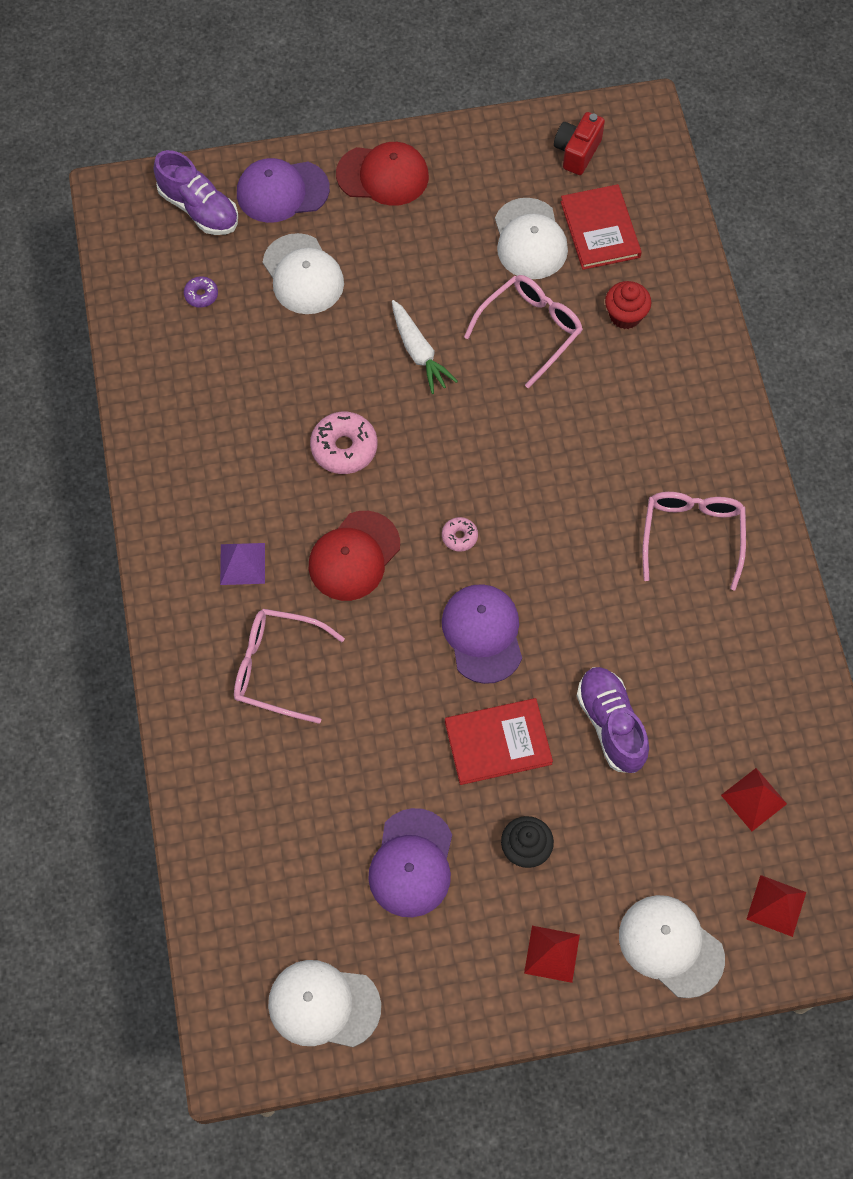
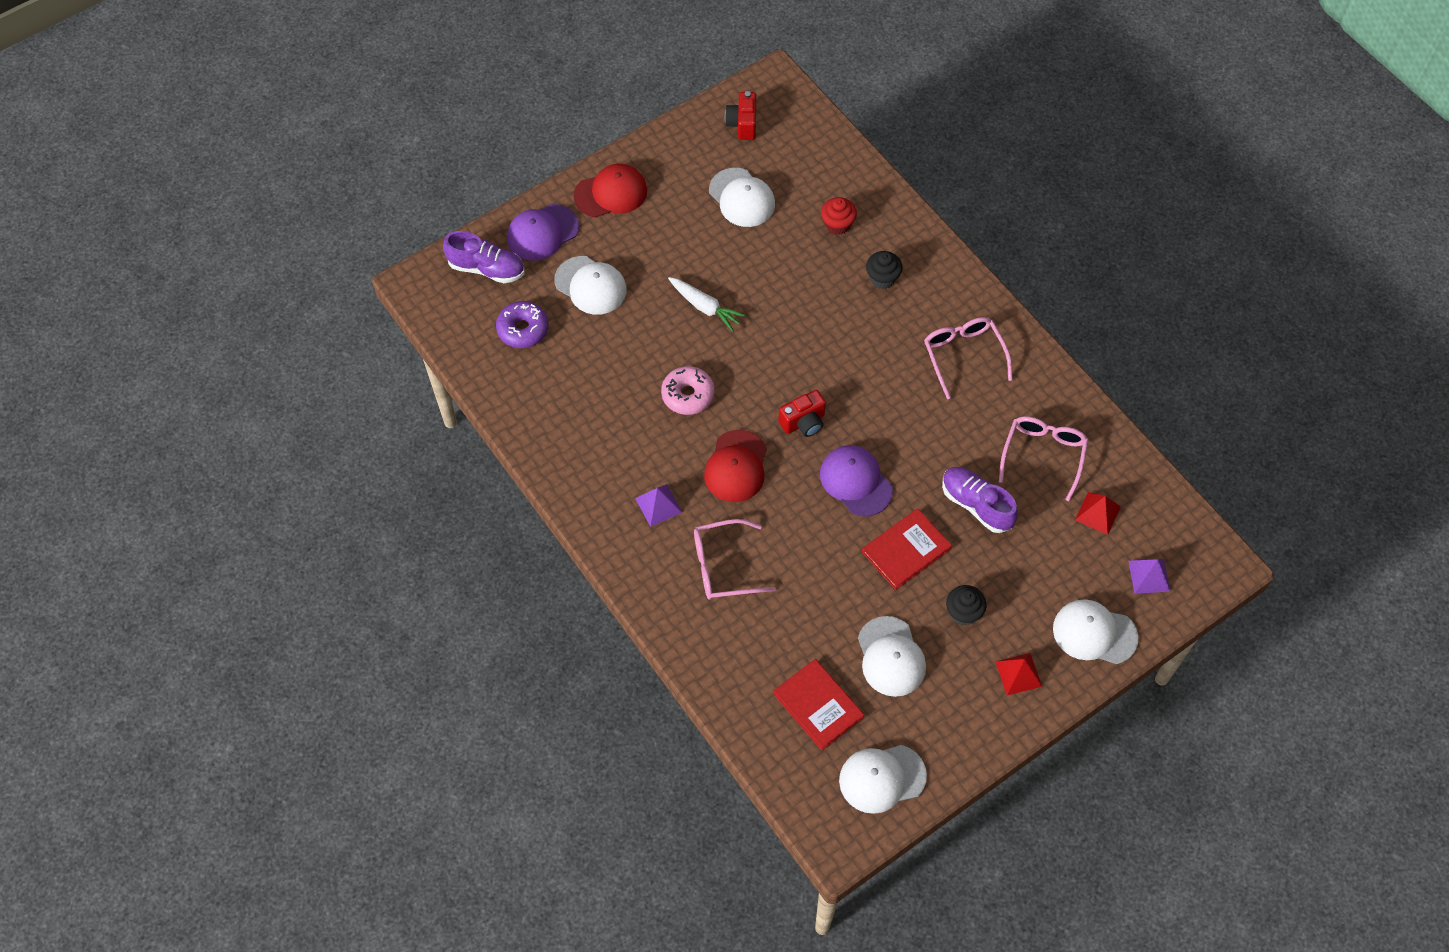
camera: 25 degrees left, 5 degrees down
(201, 295) = (523, 329): purple donut -> purple donut, size x1.88
(412, 863) = (891, 657): purple cap -> white cap
(459, 536) = (803, 422): pink donut -> red camera
(530, 330) = (776, 260): pink glasses -> pink glasses (1043, 455)
(600, 229) = (788, 172): red book -> red book (818, 705)
(644, 402) = (882, 278): none -> black cupcake
(776, 905) = (1149, 575): red pyramid -> purple pyramid

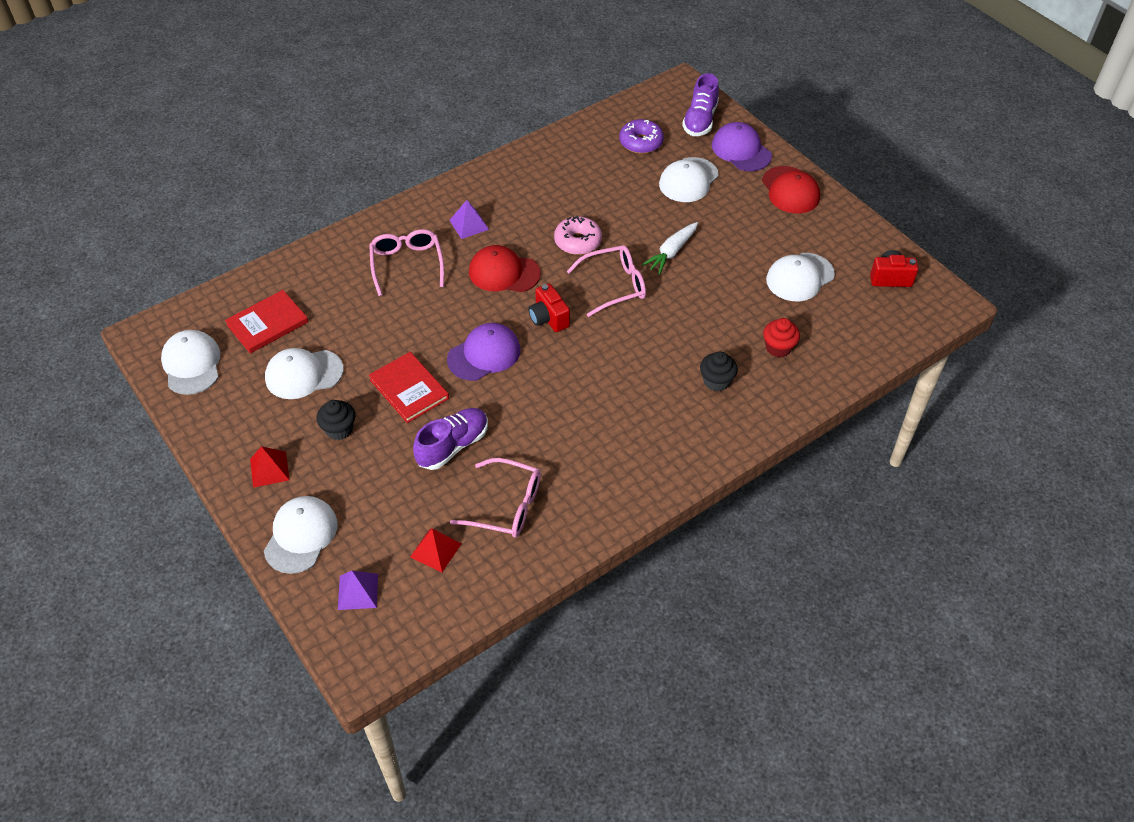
camera: 90 degrees right, 10 degrees down
(963, 356) = (626, 444): pink glasses -> pink glasses (614, 285)

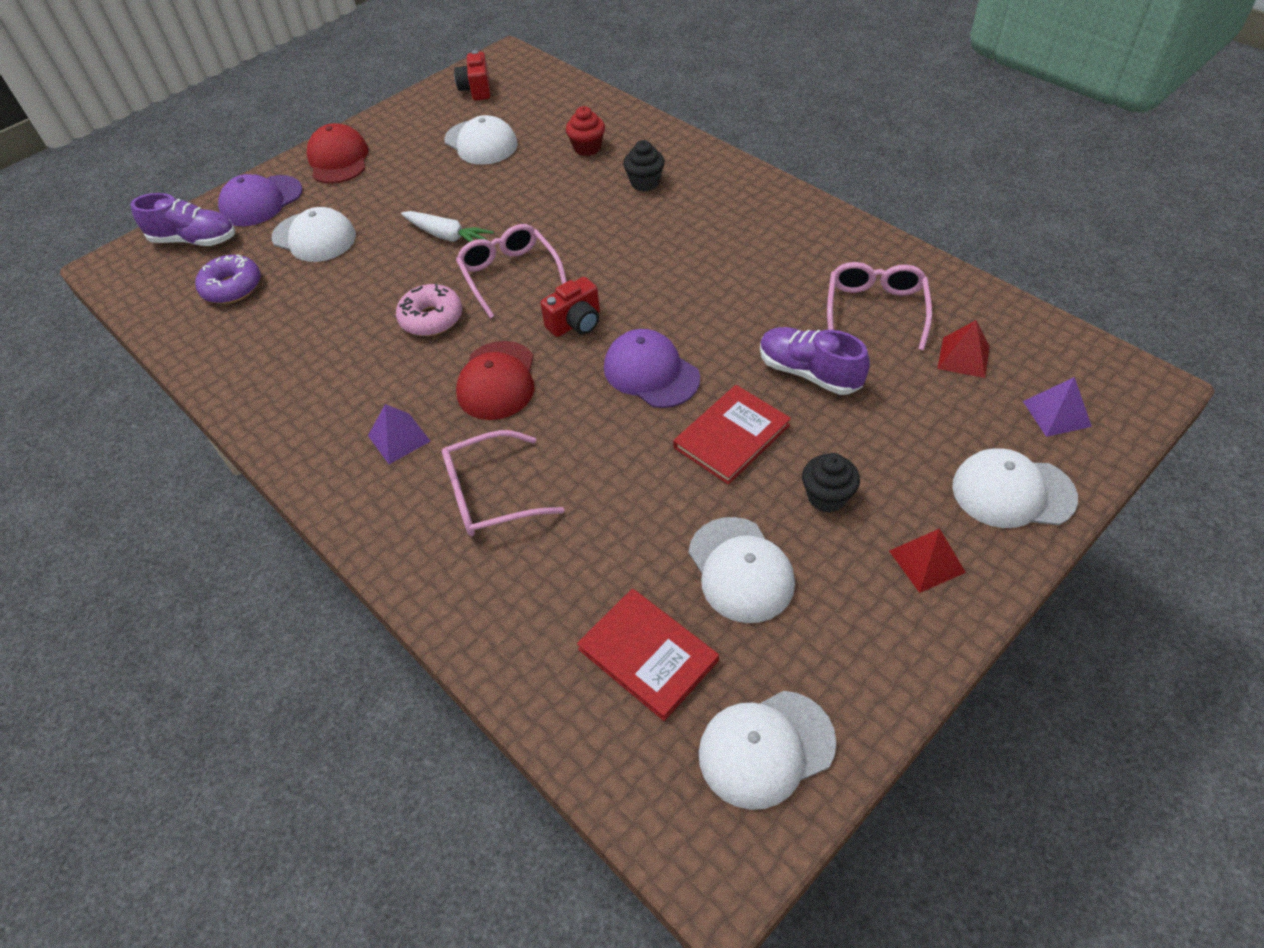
camera: 95 degrees left, 0 degrees up
(790, 190) = (338, 159): red cap -> red cap turned 75 degrees counterclockwise

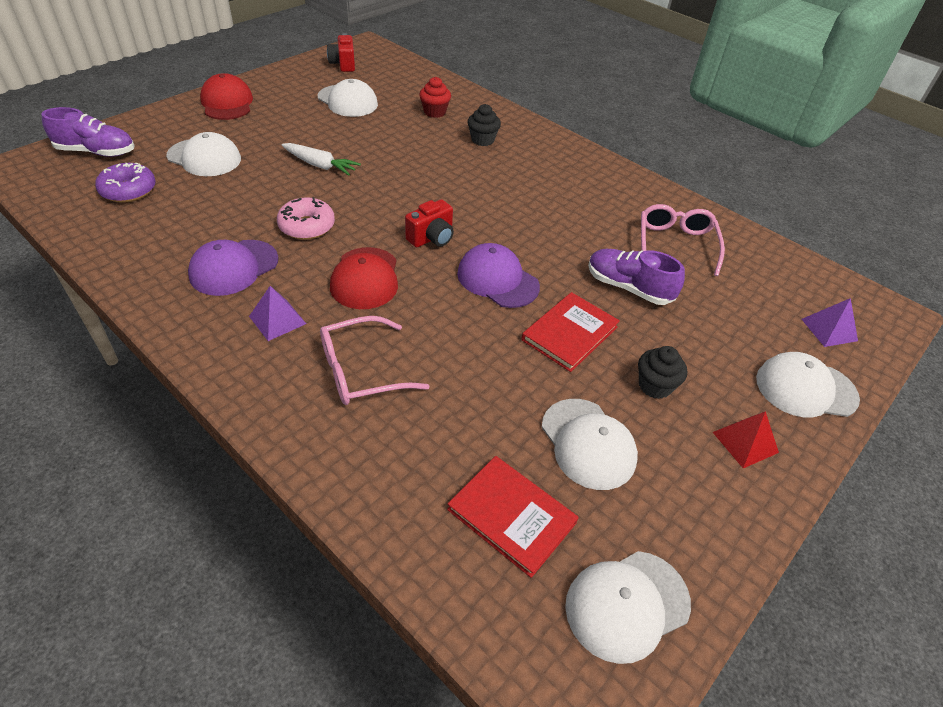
camera: 10 degrees left, 5 degrees down
(261, 201) = (158, 127): purple cap -> purple cap (234, 267)
(509, 275) = (374, 198): pink glasses -> none
(963, 357) = (749, 283): red pyramid -> none

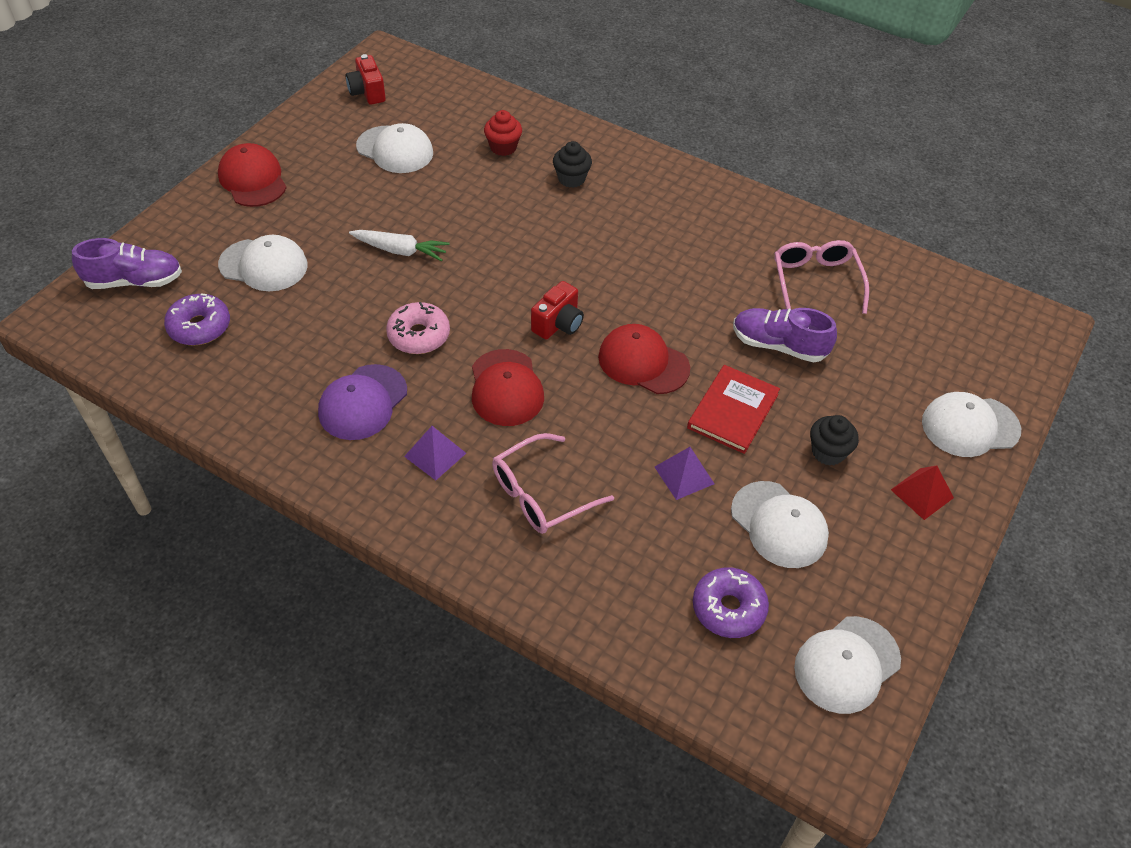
camera: 10 degrees left, 5 degrees up
(497, 280) = (643, 362): purple cap -> red cap
(511, 516) = (728, 608): red book -> purple donut
(829, 329) = (984, 355): purple pyramid -> purple pyramid (684, 475)

